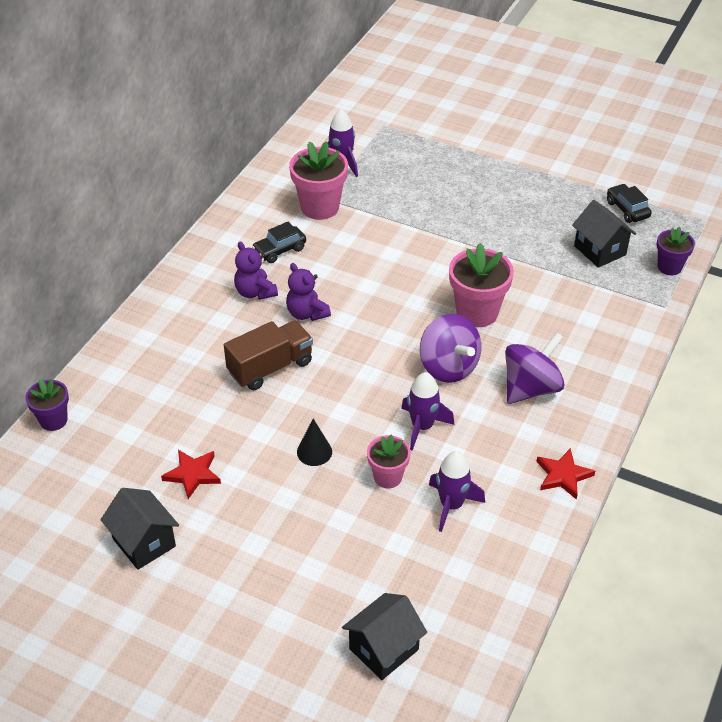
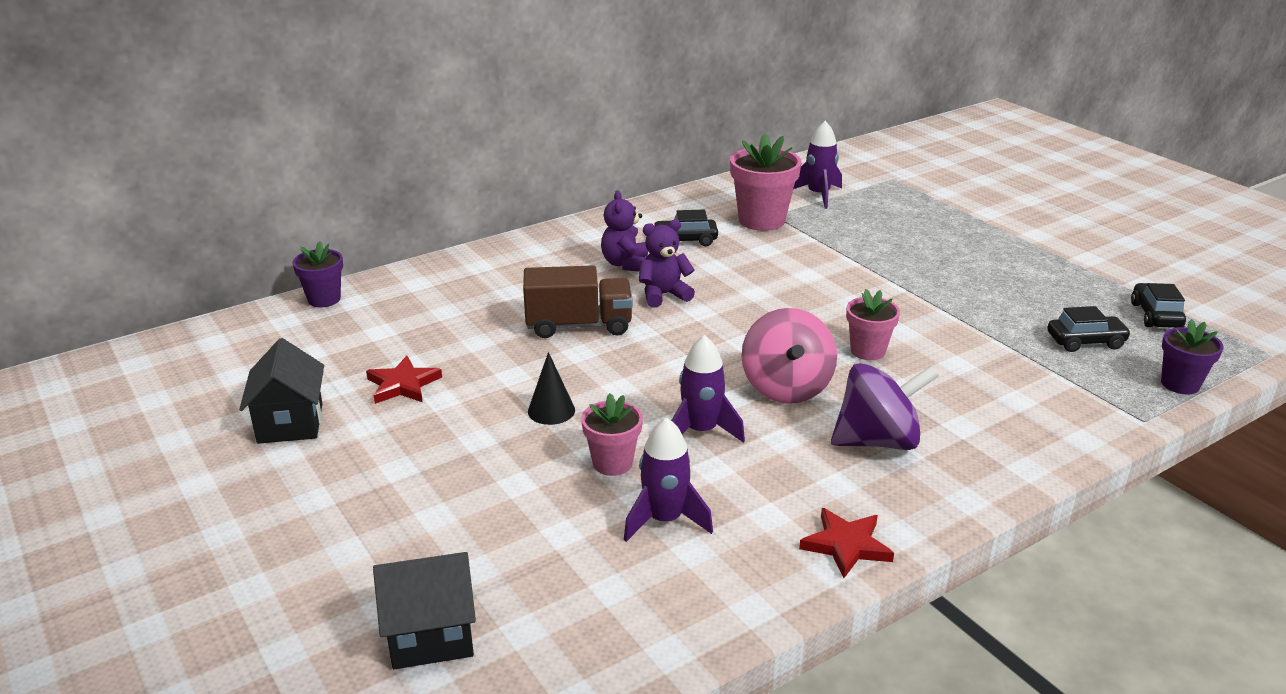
camera: 30 degrees right, 15 degrees down
(306, 313) = (663, 295): purple teddy bear -> purple teddy bear turned 75 degrees clockwise
(448, 367) = (786, 388): purple spinning top -> pink spinning top
(477, 312) = (868, 351): pink flower pot -> pink flower pot, size x0.61
(600, 250) = (1085, 341): black house -> black car

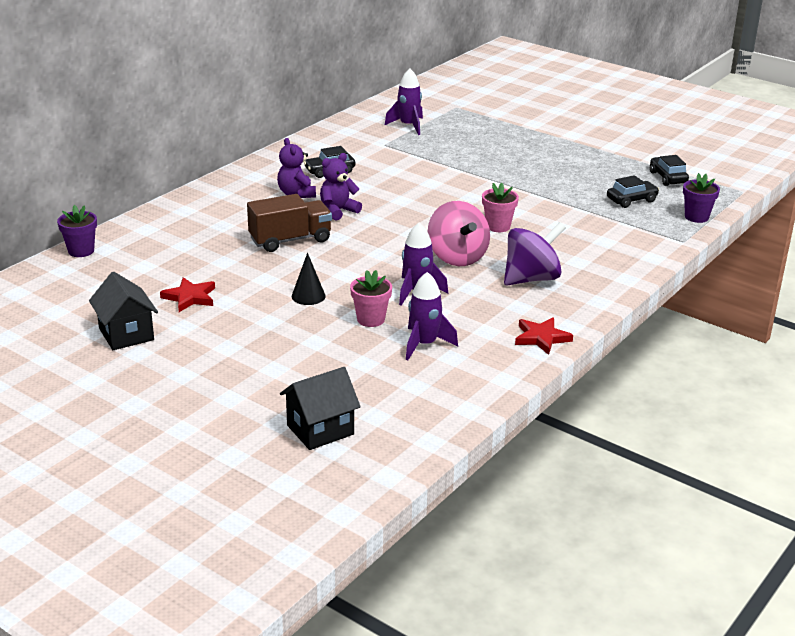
camera: 20 degrees left, 0 degrees up
(761, 220) = (377, 149): pink flower pot -> none

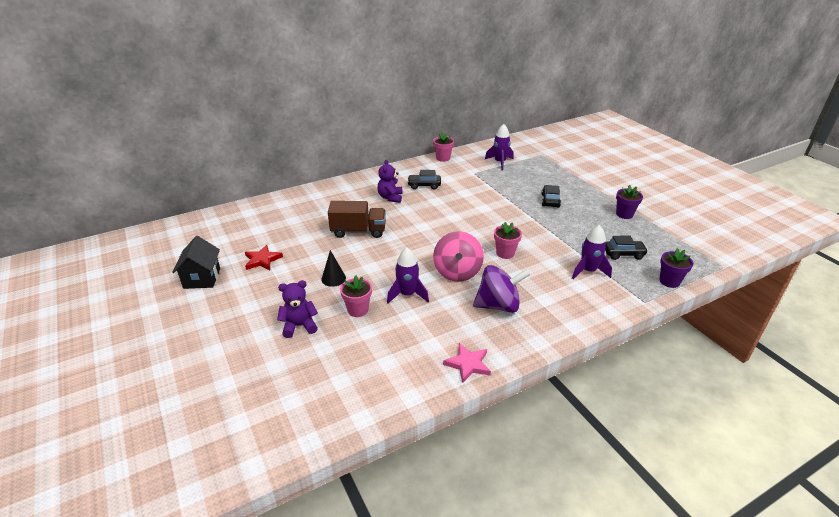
camera: 25 degrees right, 5 degrees up
(81, 251) = (234, 210): purple flower pot -> purple flower pot (624, 214)
(320, 430) = (244, 401): black house -> none
(325, 133) = (443, 158): none -> pink flower pot
(338, 211) = (406, 216): purple teddy bear -> purple teddy bear (299, 326)
(424, 344) = (377, 343): purple rocket -> purple rocket (588, 271)
(541, 338) = (468, 364): red star -> pink star
(667, 178) = (665, 240): black car -> black car (550, 201)

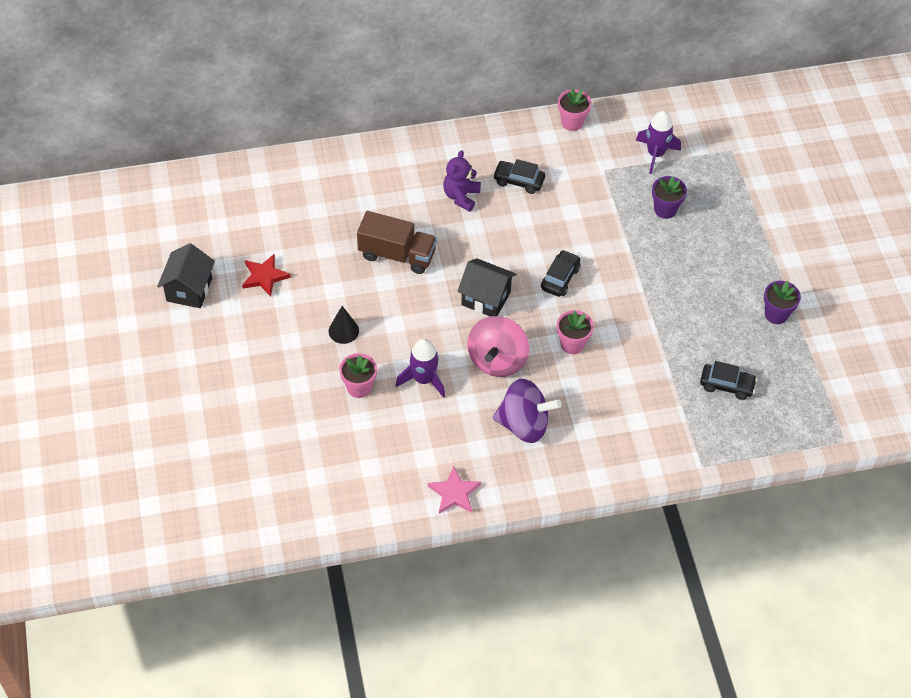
camera: 15 degrees right, 20 degrees up
(299, 326) = (288, 393): purple teddy bear -> none
(431, 242) = (486, 298): none -> black house
(550, 201) = (686, 260): black car -> black car (560, 278)
(588, 271) = (662, 401): purple rocket -> none
(669, 281) = (755, 444): purple flower pot -> purple flower pot (665, 209)

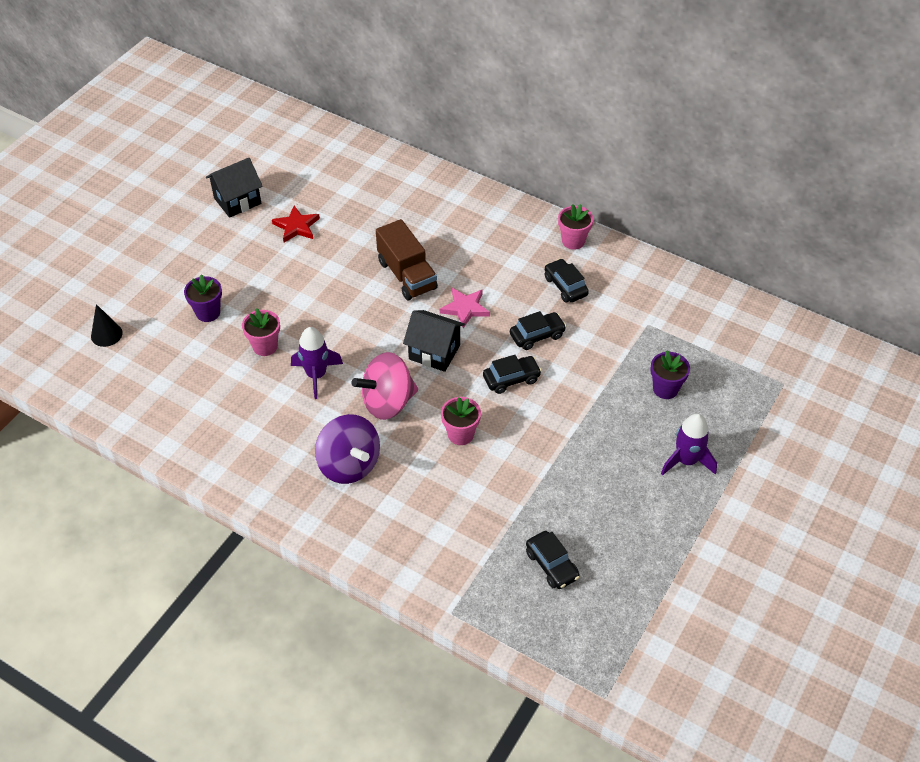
camera: 45 degrees right, 5 degrees down
(343, 331) = (303, 300): black cone -> black cone (106, 334)
(454, 493) = (236, 473): pink star -> pink star (465, 308)
(461, 196) = (506, 267): purple teddy bear -> none
(486, 298) = (434, 352): black house -> black house turned 45 degrees counterclockwise
(541, 233) = (537, 335): none -> black car
(572, 122) = (663, 272): pink flower pot -> pink flower pot (573, 241)
(655, 154) = (708, 341): purple rocket -> purple rocket (686, 461)
(776, 314) = (667, 542): purple flower pot -> purple flower pot (208, 312)

